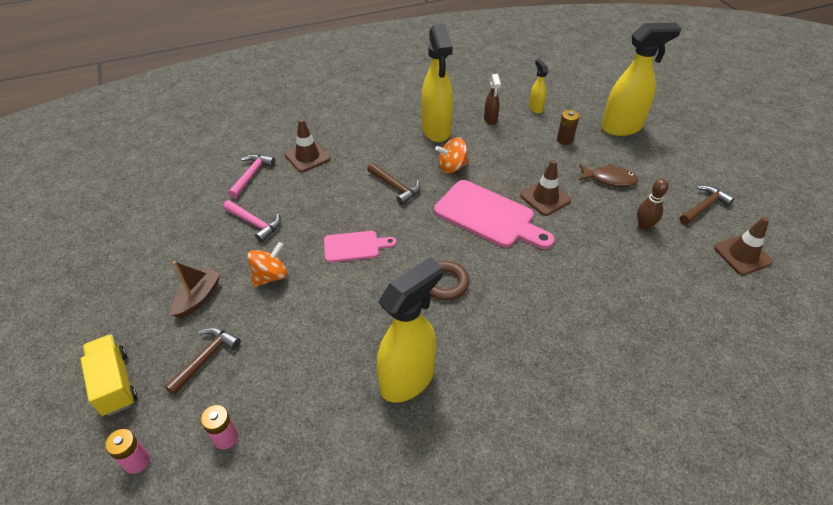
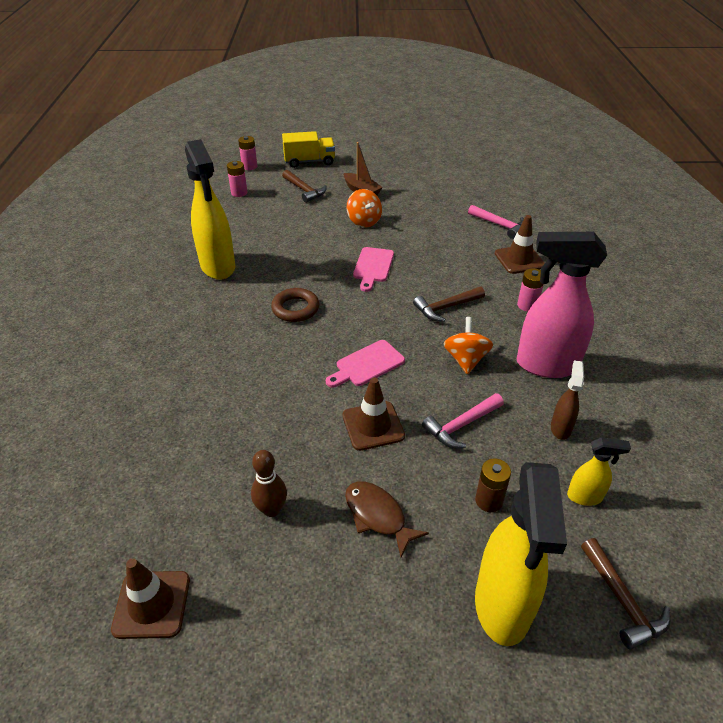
camera: 110 degrees right, 5 degrees down
(255, 224) = (430, 221): pink hammer -> pink hammer (461, 426)
(371, 145) = (527, 305): none -> pink battery
(436, 131) = (545, 365): yellow spray bottle -> pink spray bottle
(489, 216) = (367, 365): pink cutting board -> pink cutting board, size x0.57
(490, 120) = (560, 428): brown spray bottle -> brown spray bottle turned 90 degrees clockwise
(609, 179) = (378, 516): brown fish -> brown fish turned 105 degrees clockwise
(704, 207) = (262, 616): brown hammer -> brown hammer (622, 601)

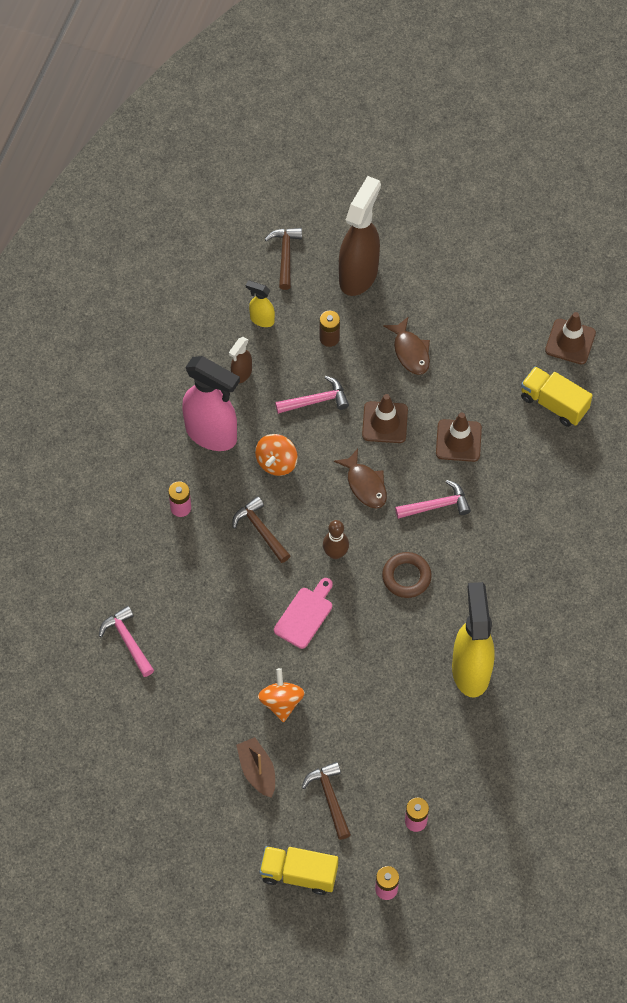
camera: 160 degrees left, 20 degrees up
(168, 507) = (554, 404): none -> yellow truck
(271, 509) = (482, 379): brown bowling pin -> brown bowling pin (335, 553)
(285, 367) = (437, 505): none -> pink hammer
(367, 365) = (365, 485): pink cutting board -> brown fish
(446, 308) = (260, 530): brown hammer -> brown hammer turned 120 degrees counterclockwise
(502, 607) = (359, 275): yellow spray bottle -> brown spray bottle
(519, 259) = (145, 575): brown traffic cone -> brown traffic cone (458, 441)

